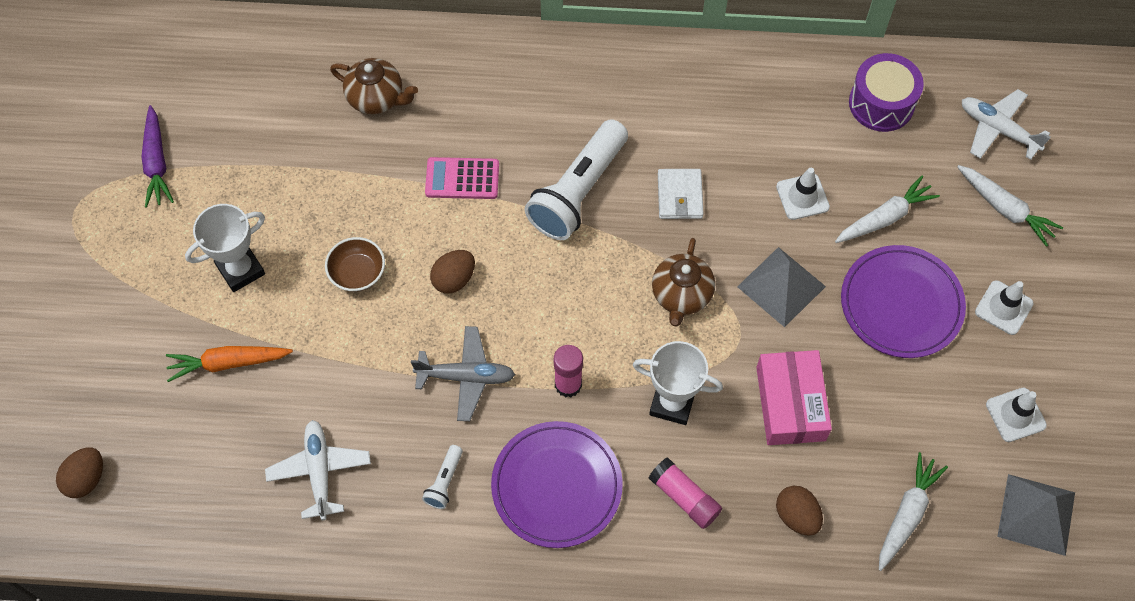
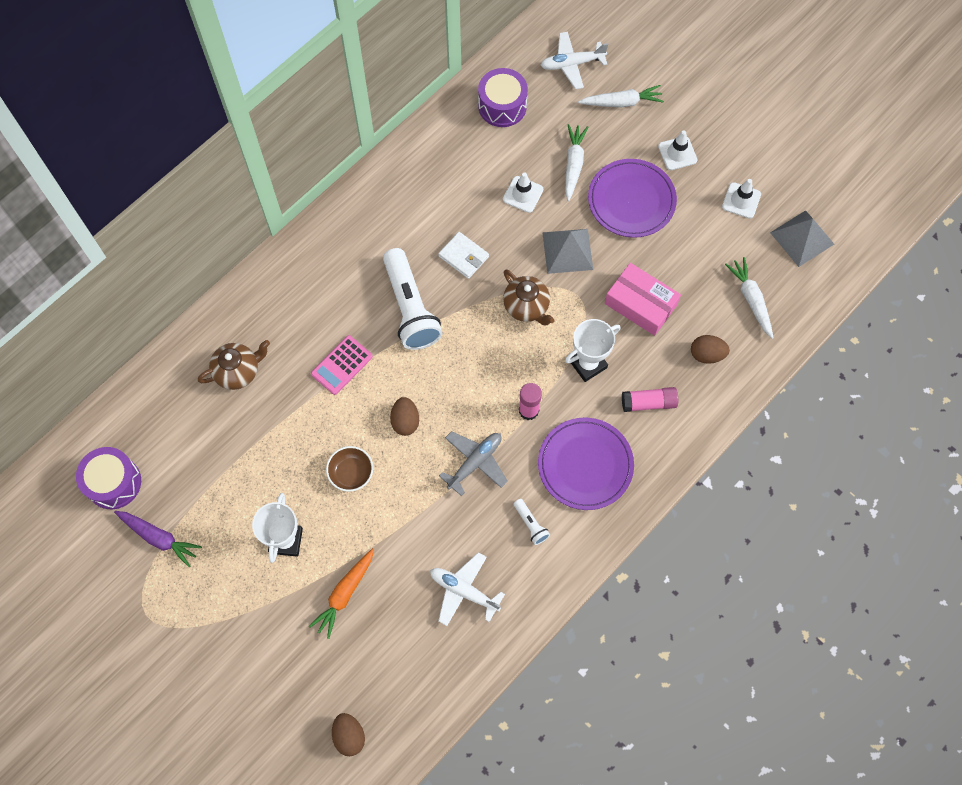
camera: 50 degrees left, 5 degrees up
(180, 86) = (113, 482): none -> purple drum

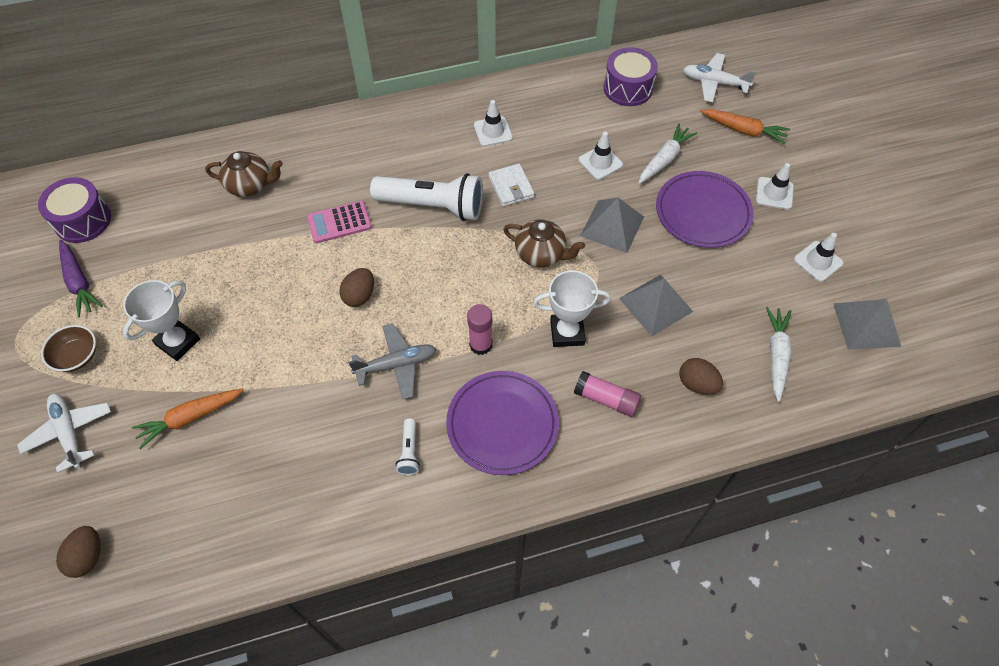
camera: 30 degrees right, 10 degrees down
(351, 473) = (278, 315): brown bowl -> brown bowl (77, 356)
(410, 308) = (433, 206): white flashlight -> white flashlight turned 90 degrees counterclockwise
(413, 209) = (493, 131): none -> white traffic cone
(464, 591) = (299, 479): white plane -> white plane (69, 433)
(527, 306) = (541, 254): brown teapot -> brown teapot turned 60 degrees counterclockwise
(621, 102) = (743, 130): white carrot -> orange carrot
(640, 304) = (655, 304): pink box -> grey pyramid

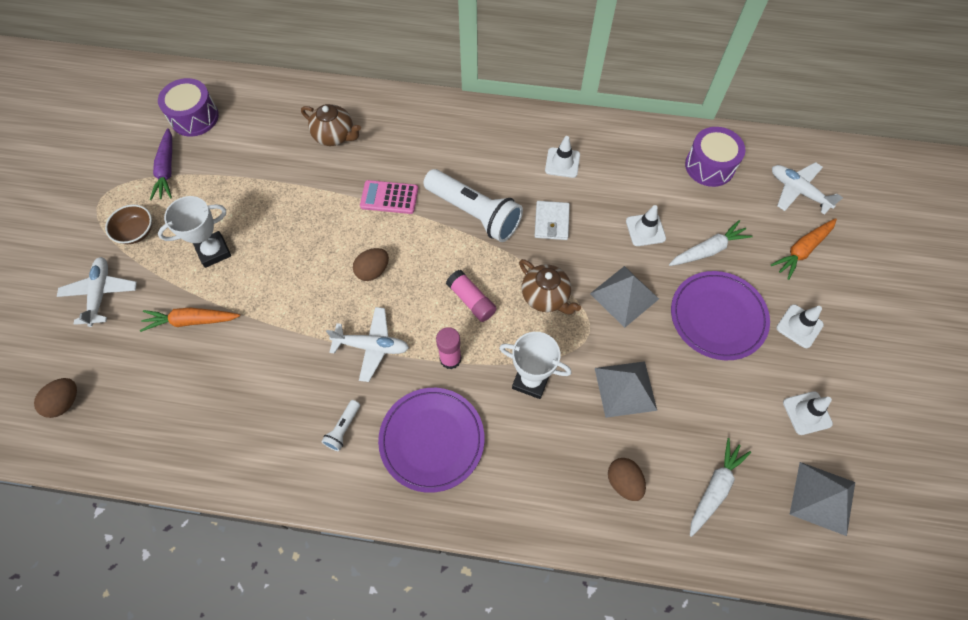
camera: 25 degrees right, 5 degrees up
(396, 365) = (371, 346): grey plane -> white plane
(606, 399) = (533, 458): pink glue stick -> pink glue stick (471, 300)
(743, 130) = (802, 250): orange carrot -> orange carrot turned 90 degrees clockwise

